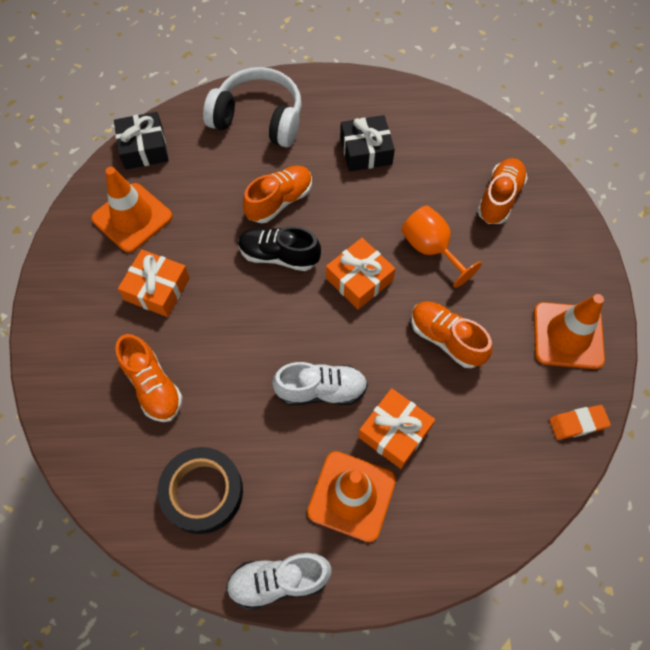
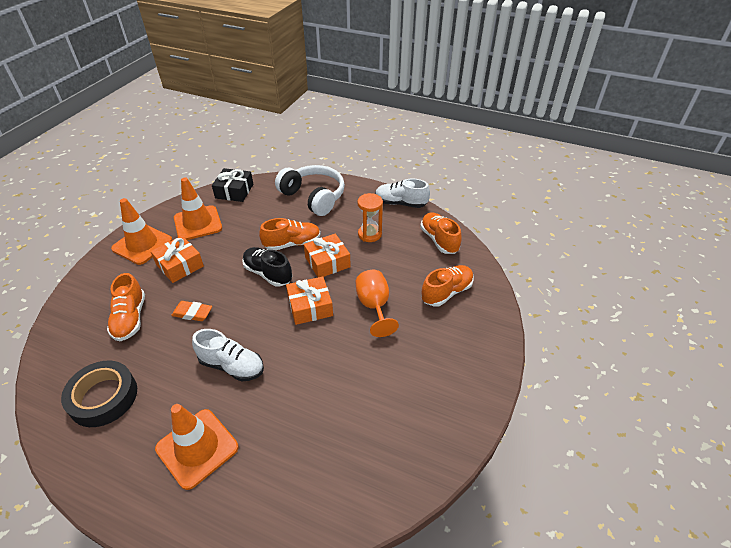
camera: 25 degrees right, 20 degrees down
(279, 581) = (100, 485): white shoe -> white shoe (400, 203)
(366, 151) = (369, 234): black gift -> orange hourglass
(394, 432) = (261, 416): orange gift -> orange gift (327, 262)
(446, 339) = (345, 368): orange shoe -> orange shoe (439, 240)
(568, 335) = (443, 405): orange traffic cone -> orange traffic cone (142, 244)
(577, 423) = (410, 476): orange eraser -> orange eraser (192, 313)

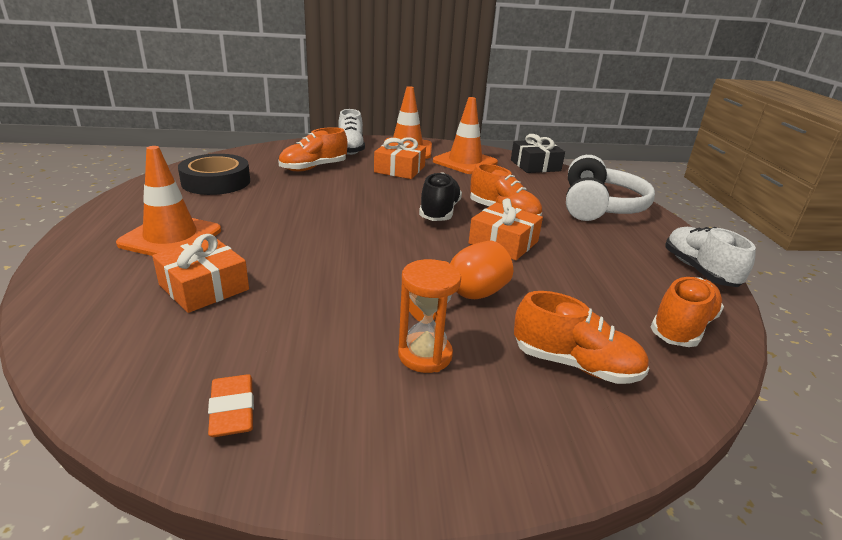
camera: 60 degrees right, 15 degrees down
(192, 313) = (344, 190): orange eraser -> orange eraser (233, 410)
(232, 366) = (288, 227): white shoe -> white shoe (350, 149)
(310, 306) = (416, 250): orange gift -> orange gift (204, 287)
(369, 234) = (596, 260): orange hourglass -> orange hourglass (425, 355)

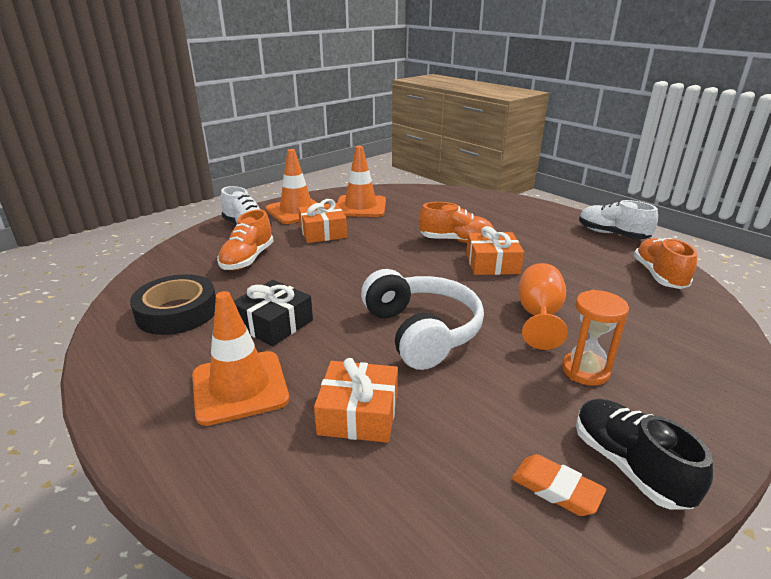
camera: 35 degrees left, 0 degrees up
(439, 212) = (414, 258): black shoe -> black shoe (628, 465)
(535, 165) = (412, 192): black gift -> black gift (274, 323)
(575, 365) = (656, 328): orange shoe -> none
(599, 206) = (499, 210): white headphones -> white headphones (421, 332)

